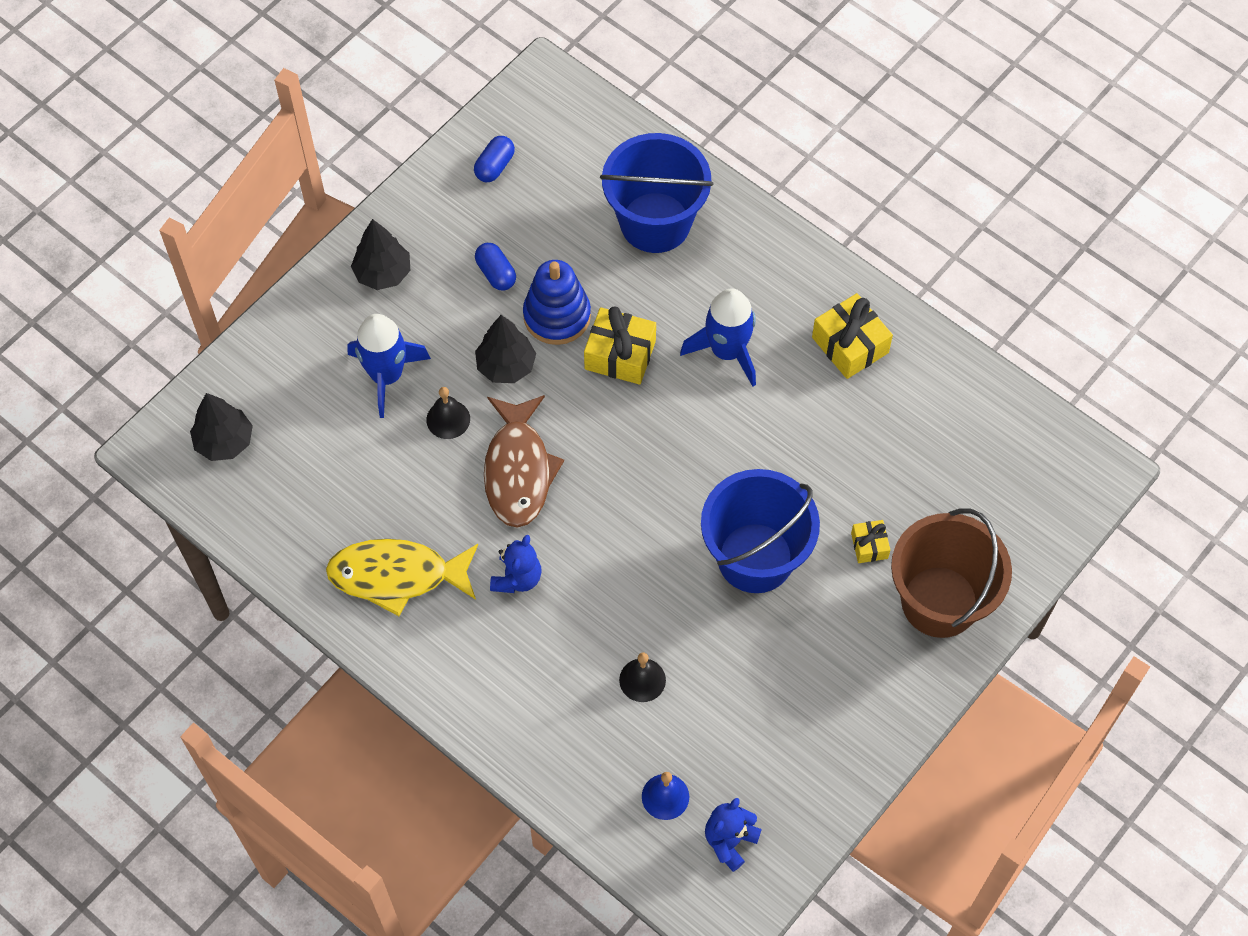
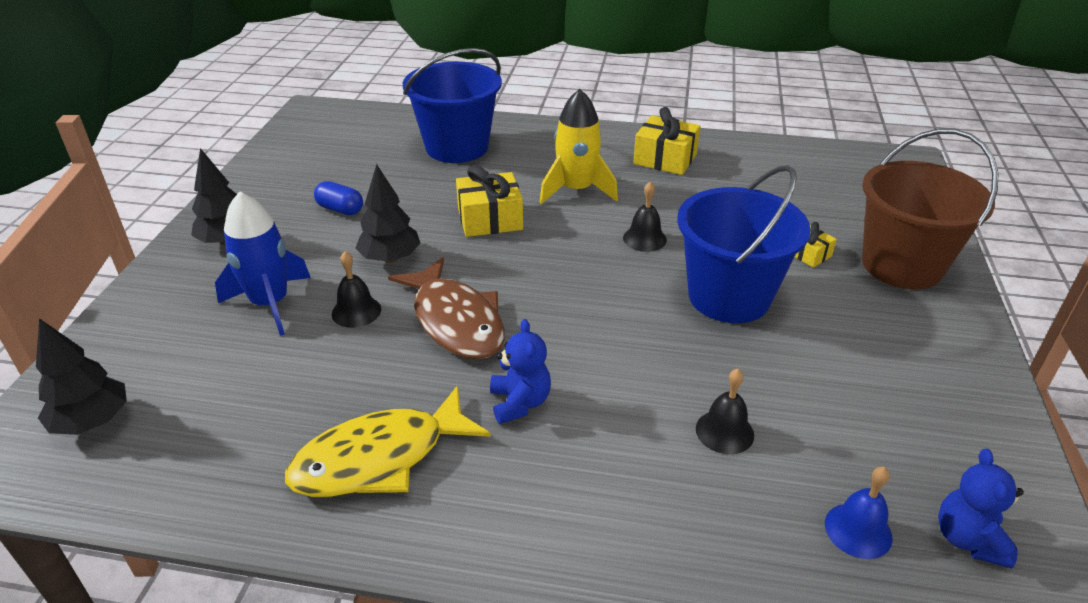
camera: 30 degrees left, 25 degrees down
(495, 166) = (299, 157): blue capsule -> none
(557, 316) = (415, 215): blue stacking toy -> none
(727, 351) = (576, 190): blue rocket -> yellow rocket
(739, 451) = (644, 239): none -> black bell

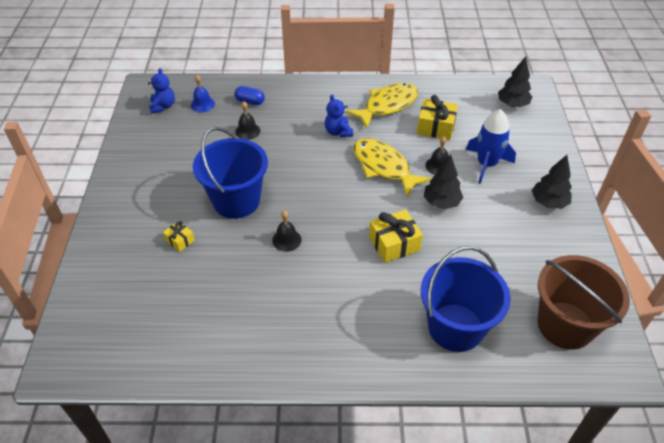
camera: 170 degrees right, 10 degrees up
(340, 209) = (500, 239): blue capsule -> blue capsule (250, 101)
(456, 321) = (383, 167): brown fish -> yellow fish
(576, 190) = (341, 284): yellow rocket -> none
(665, 159) = (273, 336): yellow gift -> yellow gift (436, 127)
(902, 265) = (122, 239): brown bucket -> brown bucket (565, 325)

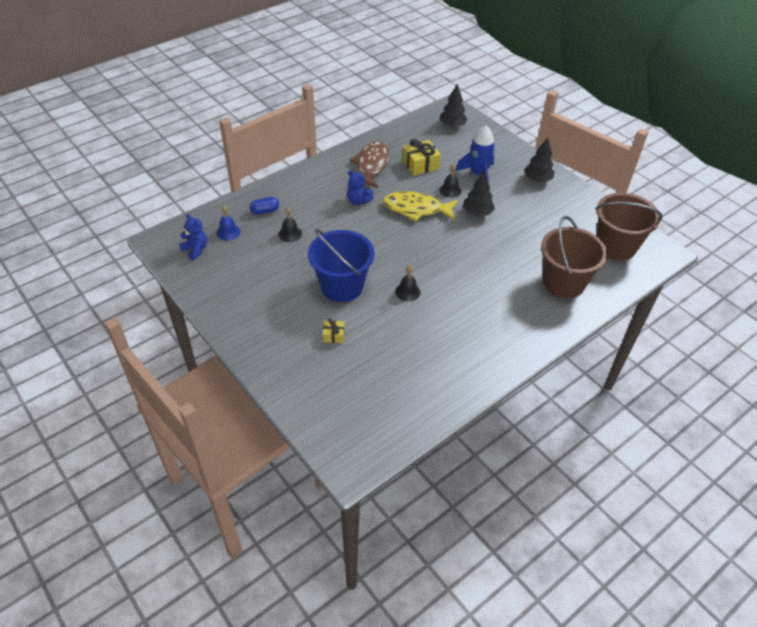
camera: 40 degrees left, 0 degrees up
(387, 105) = (371, 165): yellow fish -> brown fish
(394, 244) = (477, 255): yellow gift -> none
(455, 327) = (563, 282): blue bucket -> brown bucket

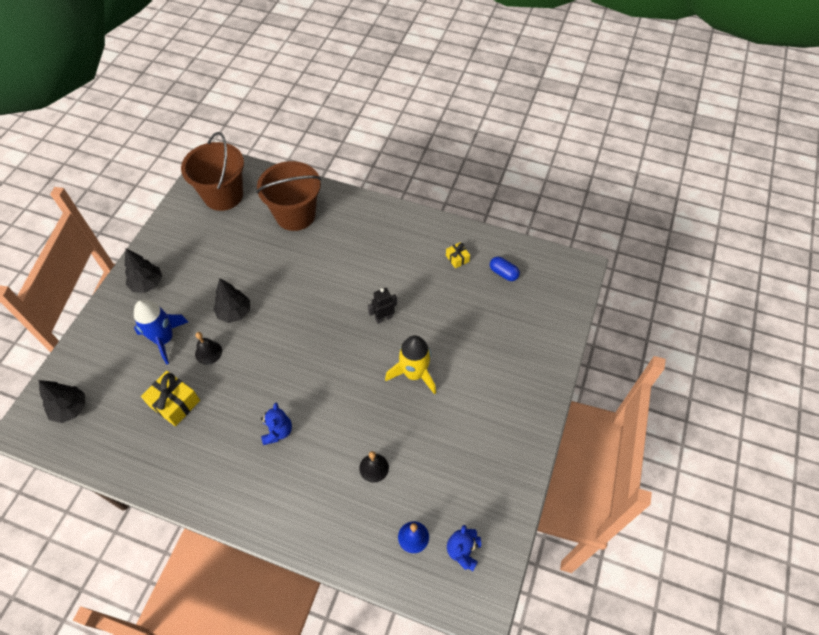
camera: 120 degrees left, 10 degrees up
(265, 211) = (354, 521): blue capsule -> blue capsule (503, 273)
(334, 335) = (475, 346): yellow gift -> yellow gift (457, 258)
(342, 286) = (414, 373): blue bucket -> yellow rocket
(371, 165) = (202, 455): brown fish -> none
(407, 292) = (383, 318): black bell -> black robot
(416, 209) = (259, 368): yellow fish -> none

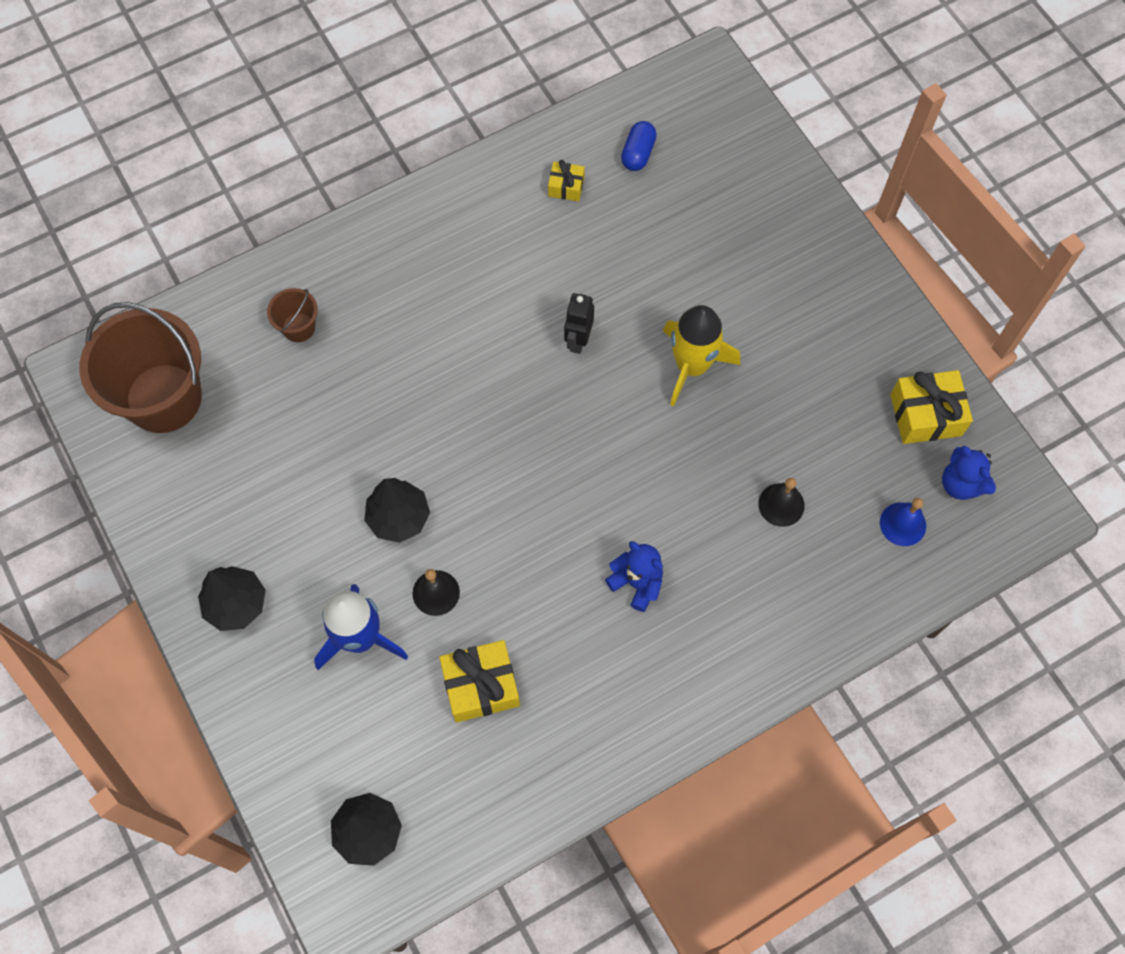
camera: 50 degrees left, 10 degrees up
(295, 215) = (299, 327): brown bucket -> brown bucket, size x0.44
(487, 503) = (925, 415): none -> yellow gift
(503, 273) = (638, 153): blue capsule -> blue capsule turned 60 degrees counterclockwise

